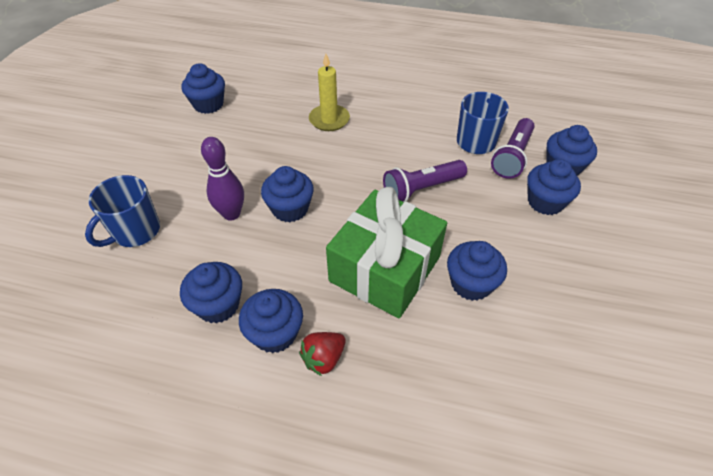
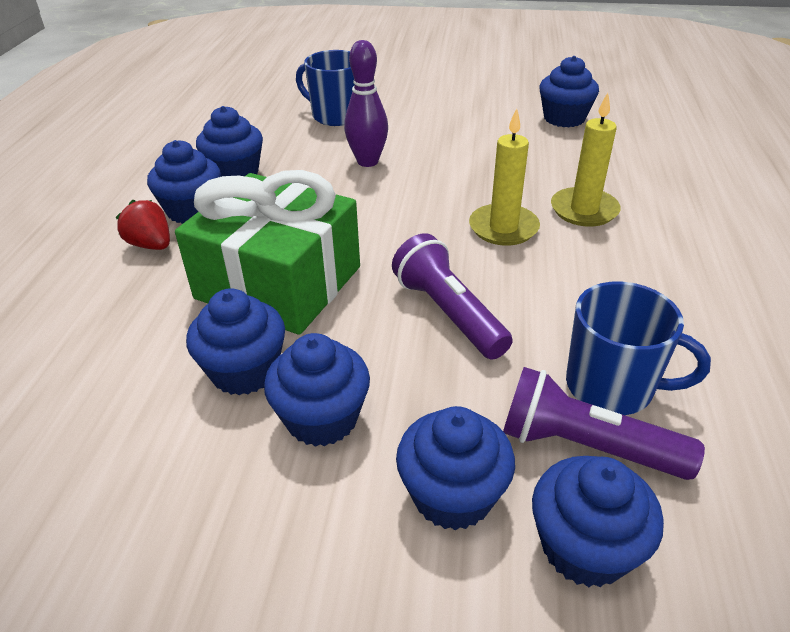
camera: 85 degrees right, 10 degrees down
(290, 209) = (382, 198): blue cupcake -> blue cupcake (322, 418)
(341, 155) = (503, 228): none -> yellow candle

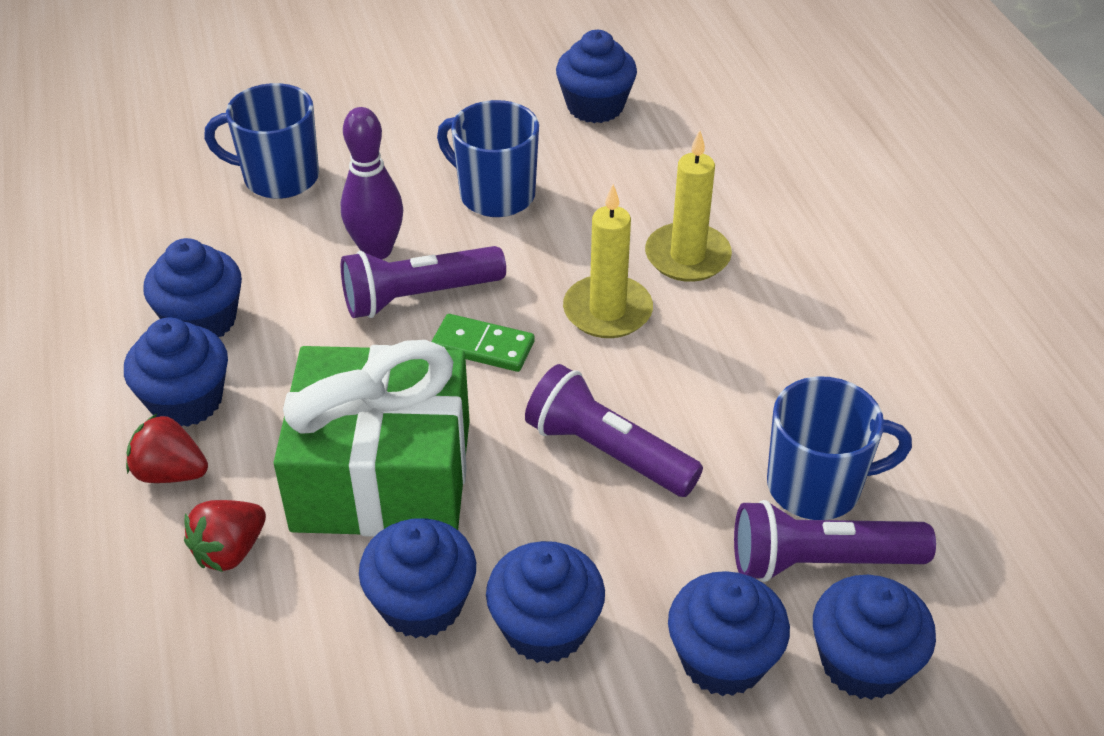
camera: 25 degrees left, 5 degrees up
(148, 298) = (230, 551): none -> red strawberry
(377, 191) = (418, 296): none -> purple flashlight
(400, 227) = (483, 346): none -> green domino
(465, 149) = (495, 195): none -> blue mug

